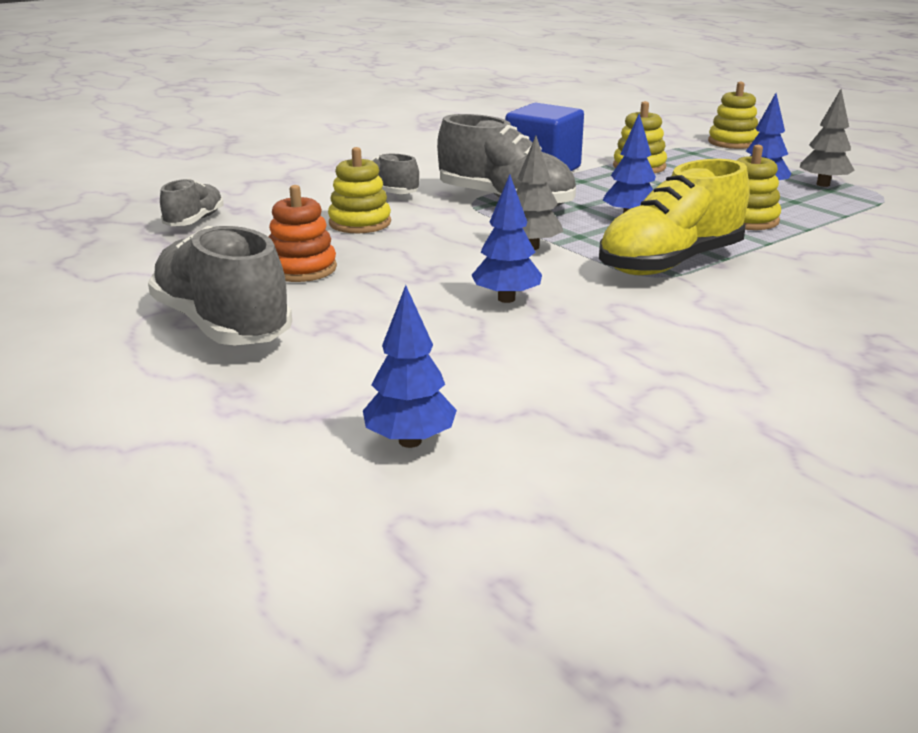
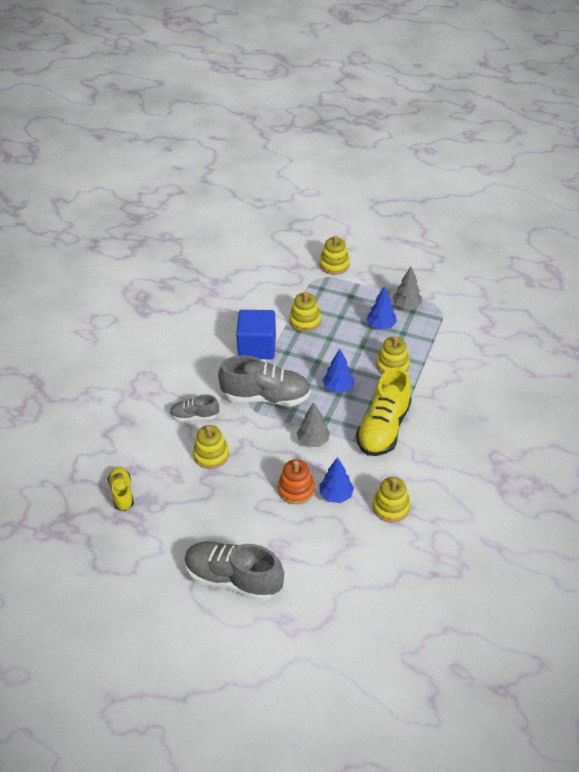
camera: 30 degrees left, 20 degrees up
(194, 221) = (122, 493): grey shoe -> yellow shoe
(301, 269) = (223, 514): orange stacking toy -> orange stacking toy (296, 489)
(410, 441) = (374, 614): blue tree -> none
(595, 335) = (391, 507): none -> yellow stacking toy

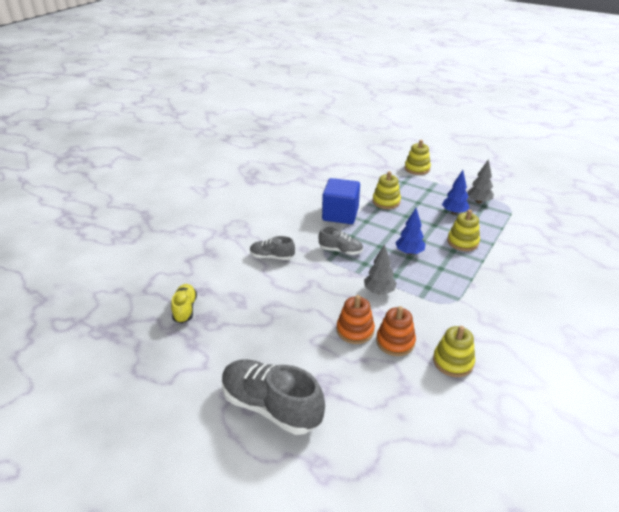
camera: 10 degrees right, 10 degrees down
(211, 455) = (278, 289): yellow stacking toy -> none
(266, 396) = (340, 250): grey shoe -> grey shoe, size x0.54
(336, 495) = (395, 342): blue tree -> orange stacking toy
(383, 428) = (450, 290): yellow shoe -> none

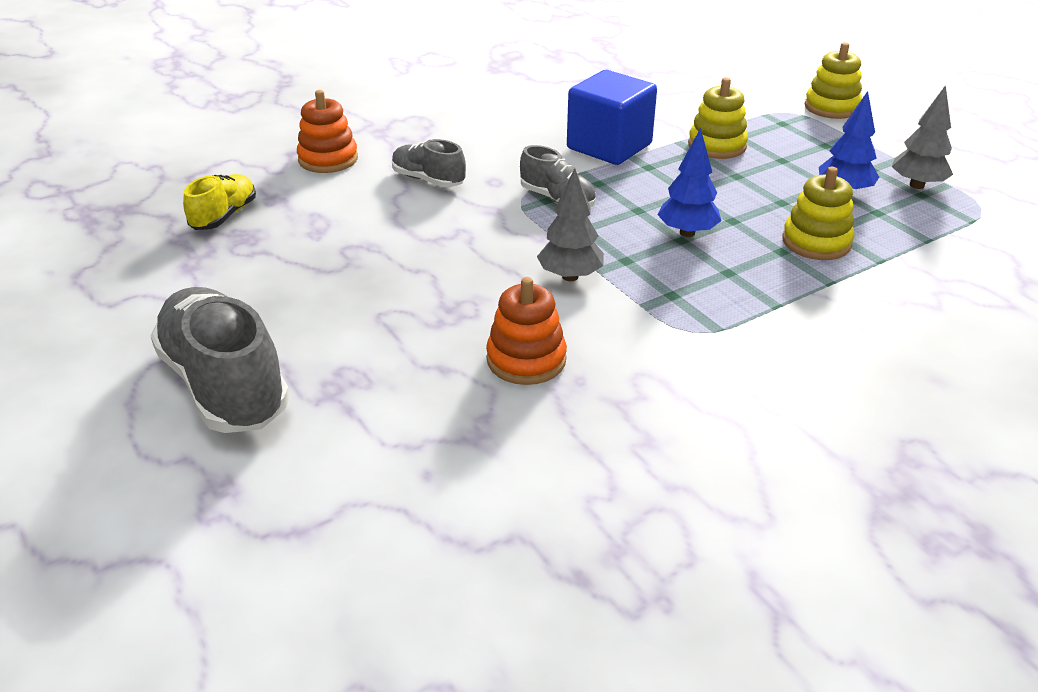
camera: 25 degrees right, 0 degrees up
(355, 330) = (469, 321): orange stacking toy -> orange stacking toy (328, 159)
(453, 361) = (608, 423): yellow stacking toy -> none

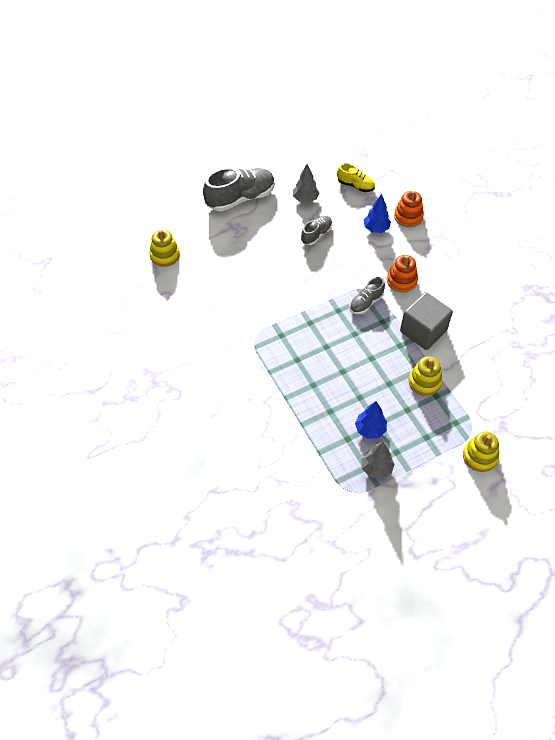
camera: 95 degrees right, 20 degrees up
(428, 180) = (386, 254): grey shoe -> grey shoe (316, 234)
(526, 360) = (243, 281): orange stacking toy -> orange stacking toy (401, 280)
(570, 276) = (298, 301): grey tree -> grey tree (305, 199)
(609, 146) = (423, 331): blue cube -> grey cube
(687, 232) = (332, 350): blue tree -> blue tree (376, 228)
(816, 242) = (320, 401): yellow stacking toy -> yellow stacking toy (165, 255)

